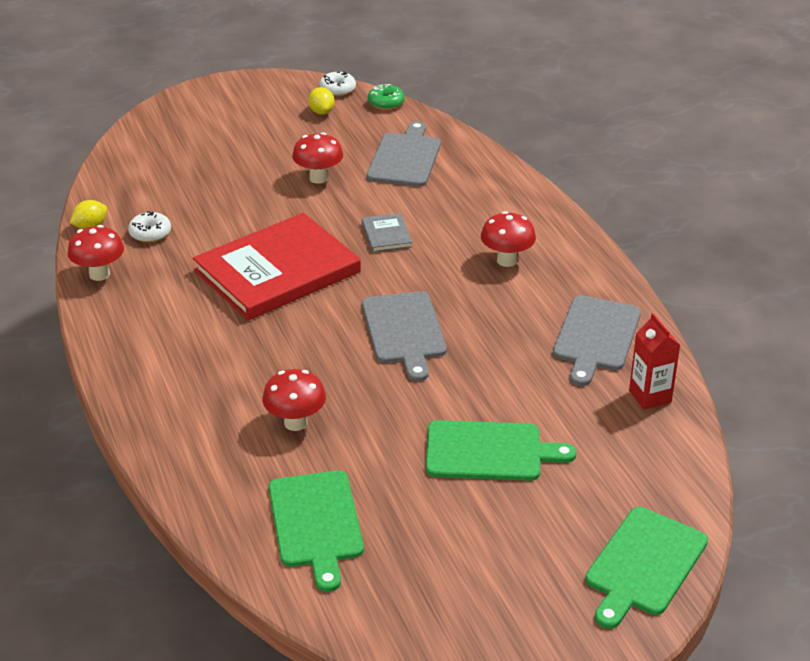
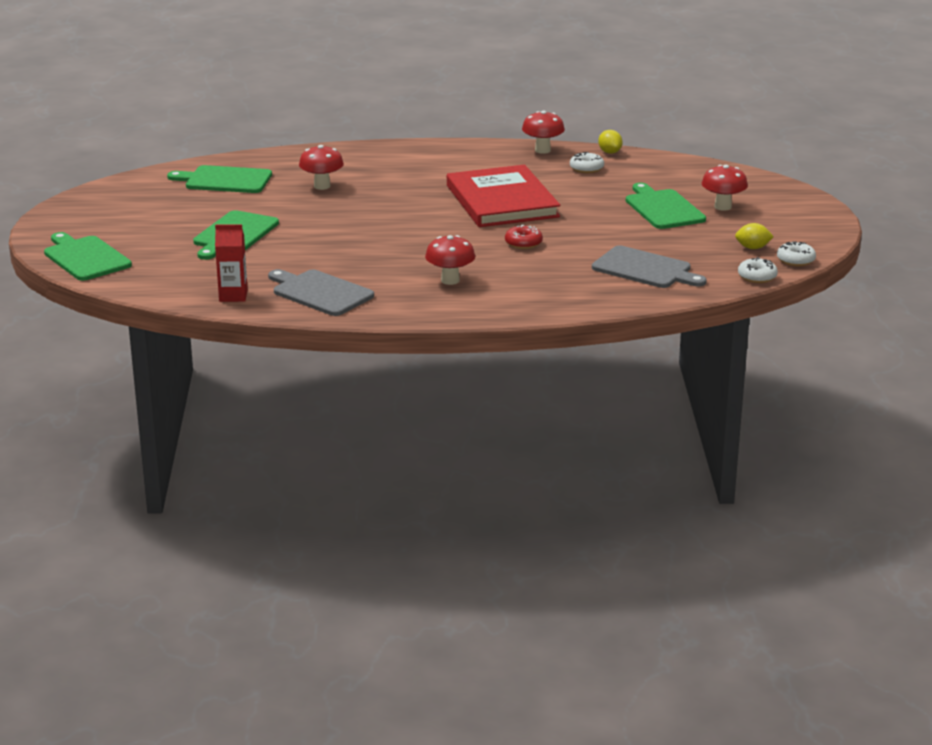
camera: 110 degrees right, 10 degrees down
(248, 170) = (663, 208): none -> green cutting board
(318, 178) = (631, 231): red mushroom -> red mushroom (723, 207)
(386, 103) = (757, 277): green donut -> white donut
(386, 235) = (523, 243): grey book -> red donut
(404, 331) = (389, 230): grey cutting board -> none

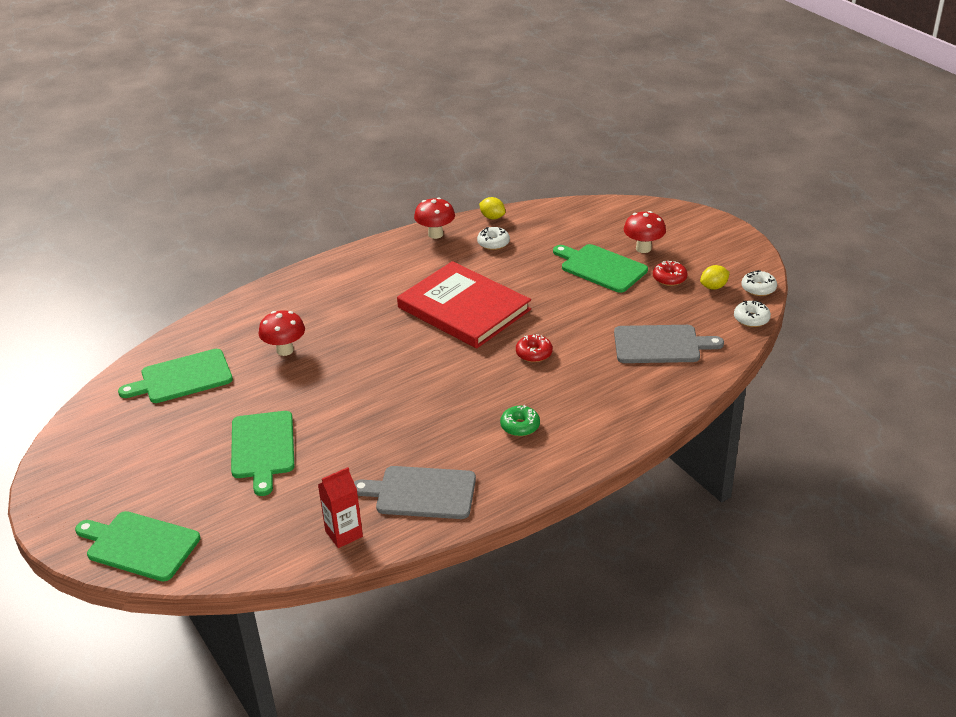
camera: 30 degrees left, 10 degrees up
(450, 280) = (520, 426): red mushroom -> green donut
(718, 232) = (669, 278): none -> red donut

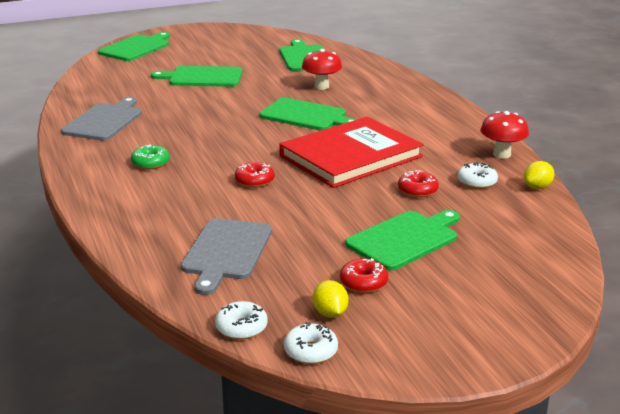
camera: 100 degrees right, 10 degrees down
(344, 534) = (87, 96): red carton -> none
(372, 348) = (306, 116): none -> green cutting board
(519, 269) = (417, 190): none -> red donut
(643, 248) = (444, 276): red mushroom -> none

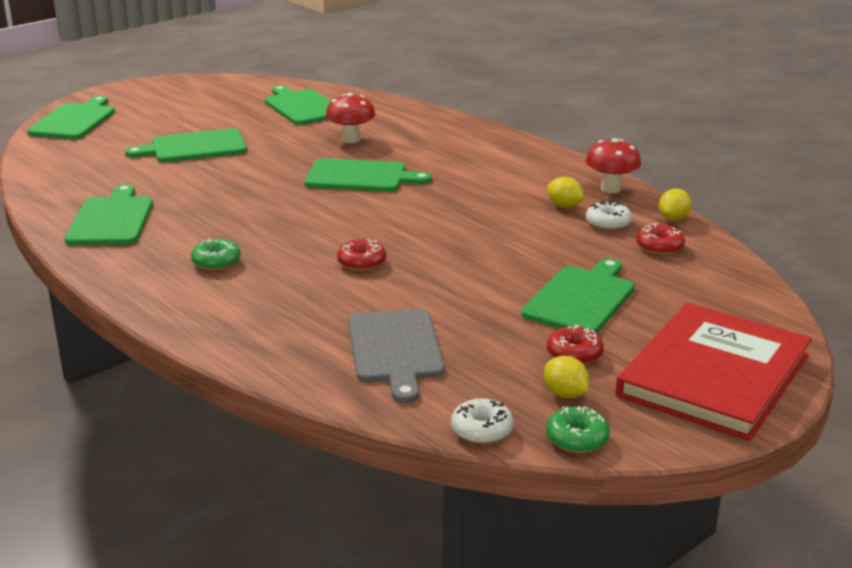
camera: 20 degrees left, 0 degrees up
(104, 121) = (111, 219): grey cutting board -> green cutting board
(310, 351) = (577, 439): white donut -> green donut
(351, 156) = (450, 216): red book -> red book (714, 375)
(417, 190) = (553, 243): red donut -> red donut (659, 247)
(450, 162) = (564, 206): none -> yellow lemon

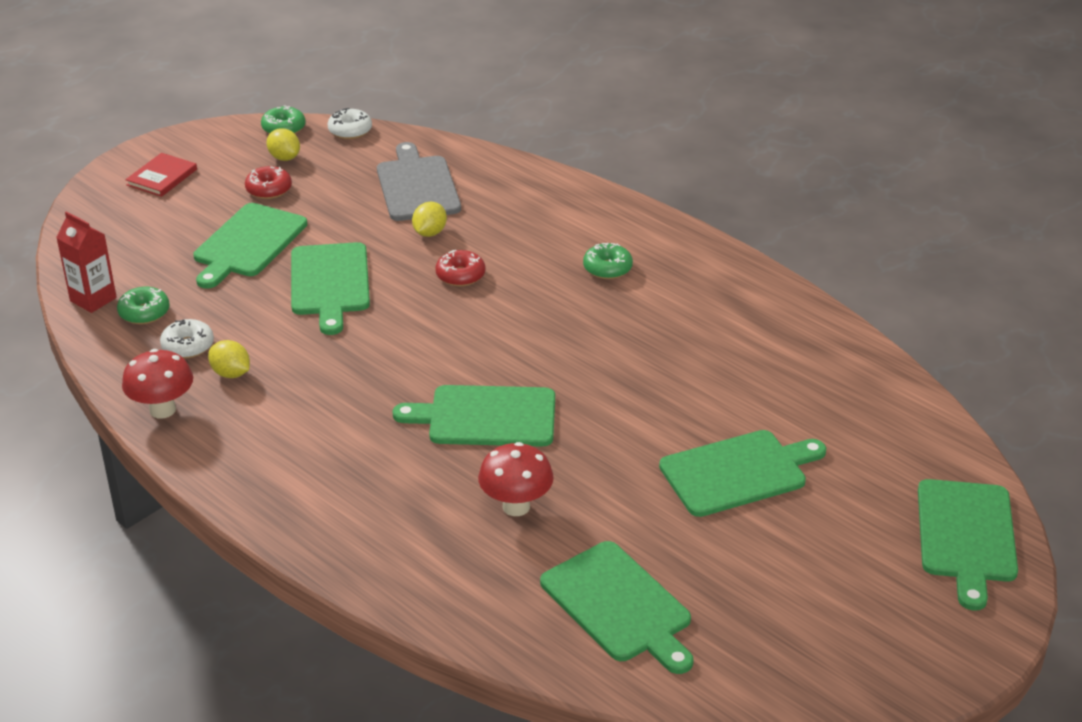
camera: 175 degrees right, 10 degrees up
(111, 219) = (755, 322): green cutting board -> green cutting board (330, 283)
(659, 247) = (144, 313): red donut -> green donut
(673, 219) = (108, 358): yellow lemon -> yellow lemon (429, 233)
(714, 375) = (162, 177): red book -> red book, size x0.41
(715, 258) = (93, 299): none -> red carton

